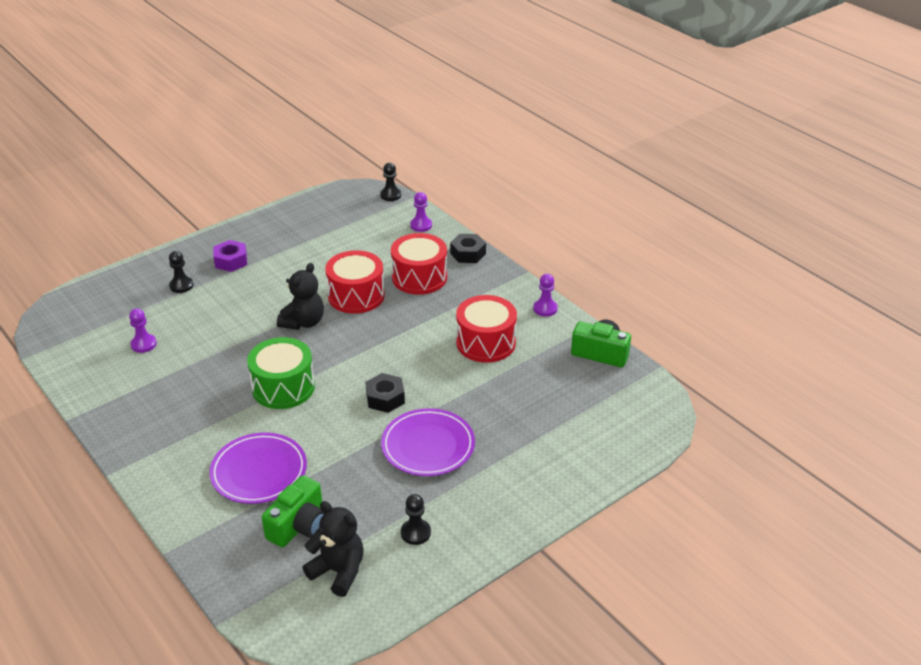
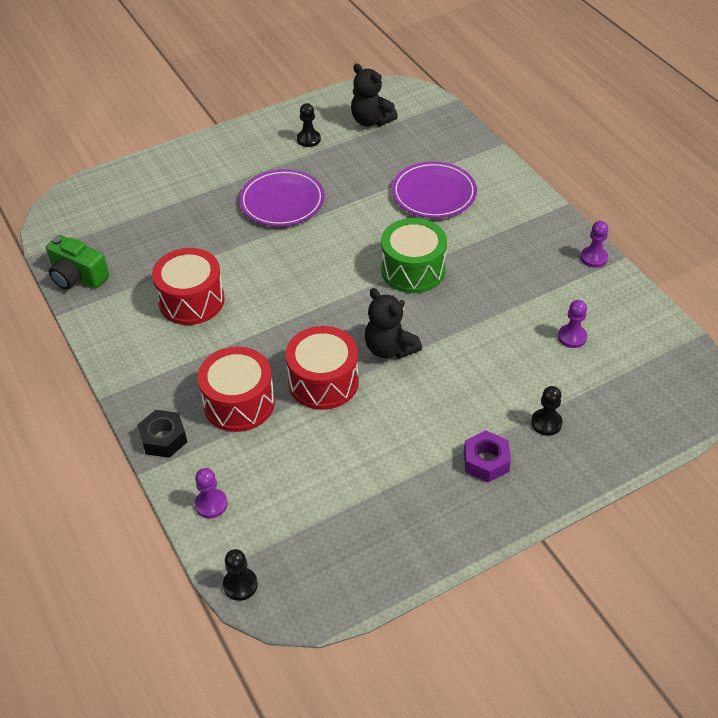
camera: 170 degrees left, 10 degrees up
(299, 525) = (400, 151): green camera -> none
(303, 322) = (390, 348): black teddy bear -> black teddy bear turned 75 degrees counterclockwise
(385, 398) = (312, 249): black nut -> none
(545, 309) = (107, 338): purple pawn -> purple pawn (594, 258)

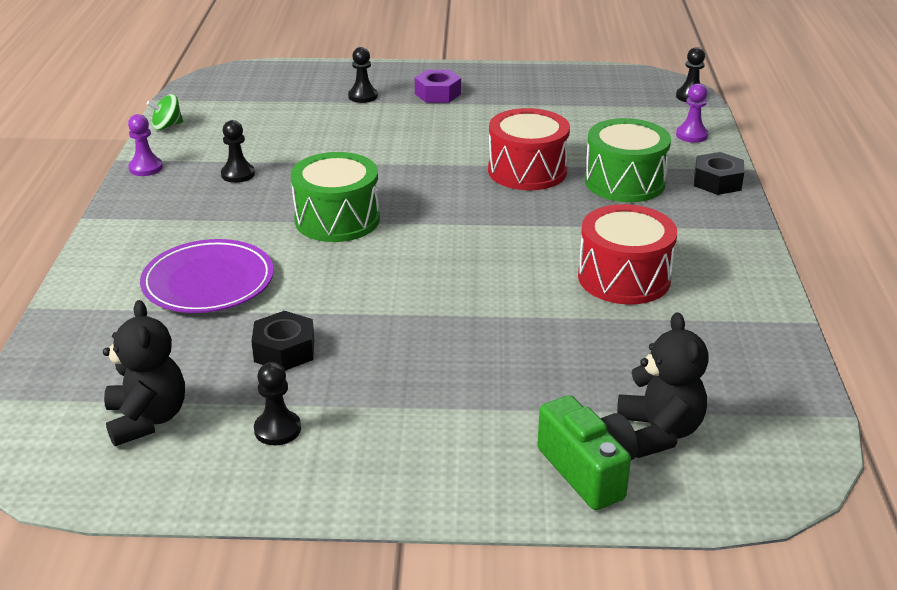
camera: 150 degrees left, 15 degrees down
(77, 276) = (774, 358): green camera -> green camera (588, 470)
(239, 403) = (624, 182): red drum -> green drum
(282, 201) = (413, 348): purple plate -> none
(347, 174) = (284, 350): none -> black nut
(390, 348) = (437, 172): black teddy bear -> black teddy bear (659, 432)
(526, 280) = (238, 174): none -> black pawn
(572, 337) = (262, 129): purple pawn -> none
(644, 306) = (167, 126): none -> green spinning top

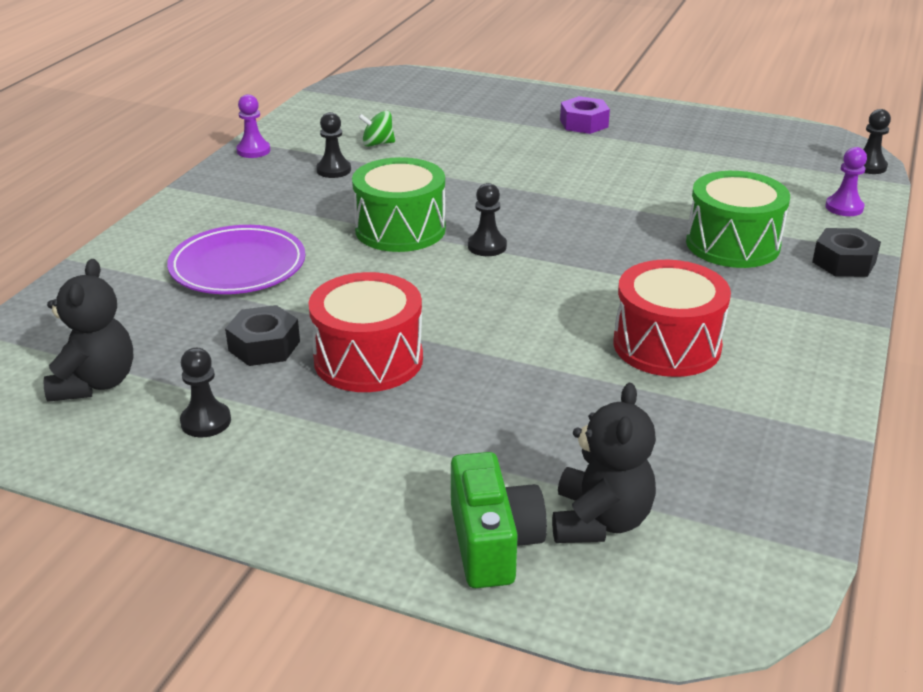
camera: 20 degrees right, 0 degrees up
(167, 126) = (299, 115): green spinning top -> green spinning top (377, 144)
(363, 96) = (505, 115): black pawn -> black pawn (487, 246)
(527, 171) = (630, 214): red drum -> red drum (368, 359)

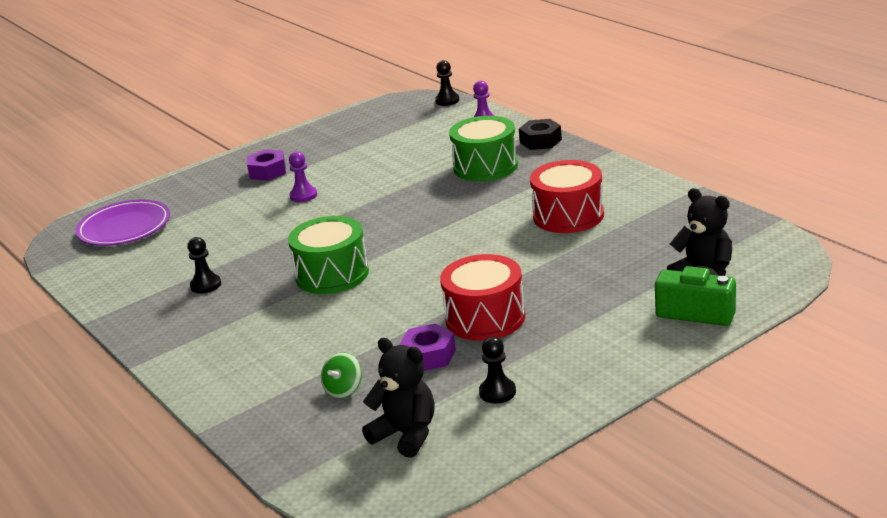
camera: 55 degrees left, 5 degrees down
(238, 266) = (307, 351): purple plate -> purple plate (124, 228)
(253, 150) = (121, 316): purple pawn -> purple pawn (303, 195)
(264, 346) = (428, 356): black nut -> purple nut
(377, 144) = (186, 258): green spinning top -> green spinning top (343, 390)
(487, 246) = (394, 247): black pawn -> none

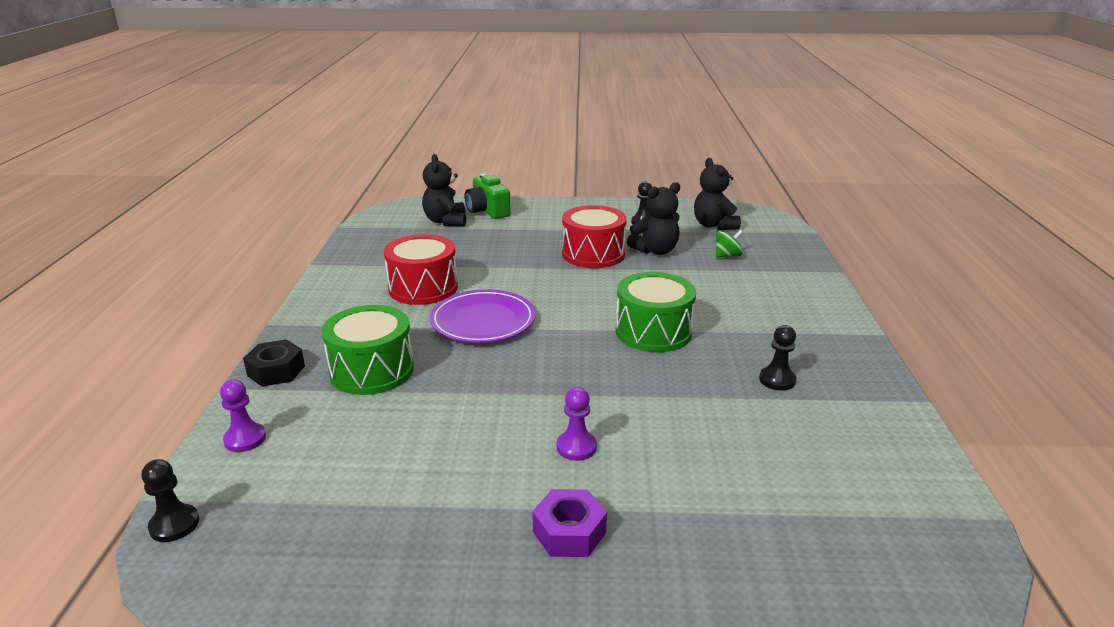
camera: 145 degrees left, 0 degrees up
(124, 228) = (847, 539): purple plate -> purple plate (483, 321)
(428, 356) = (655, 250): purple nut -> black teddy bear

